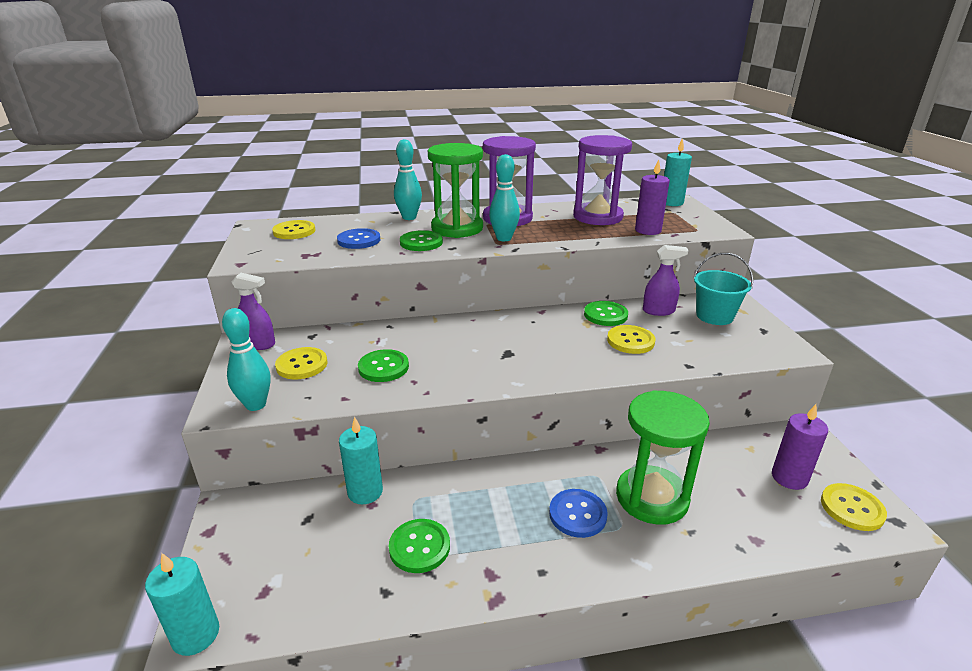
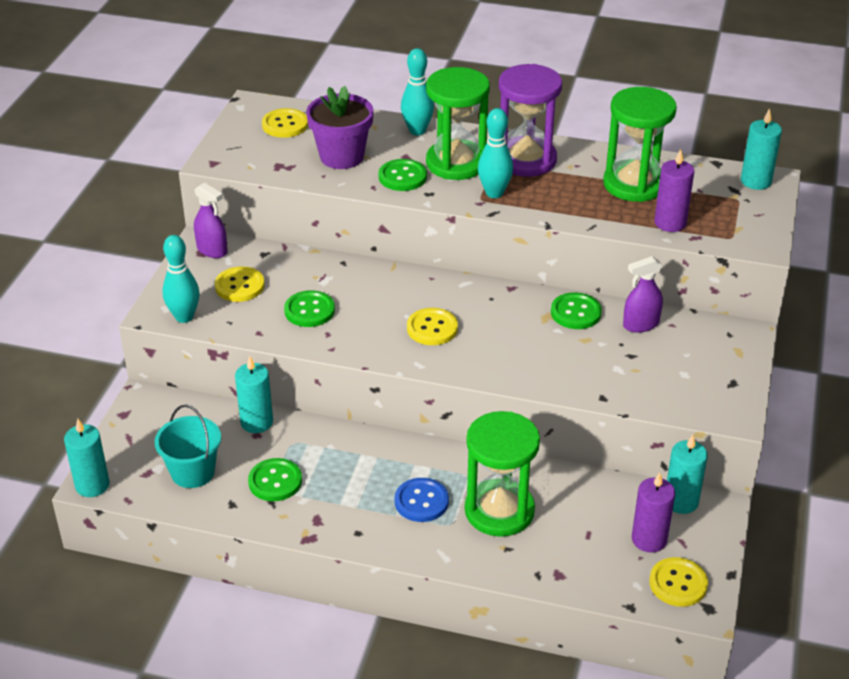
camera: 25 degrees right, 10 degrees up
(359, 240) = (341, 156): blue button -> purple flower pot
(597, 217) = (634, 184): purple hourglass -> green hourglass
(630, 341) = (571, 352): yellow button -> yellow button (432, 328)
(659, 311) = (640, 324): purple spray bottle -> purple spray bottle turned 135 degrees clockwise
(714, 316) = (697, 349): turquoise bucket -> turquoise bucket (192, 472)
(777, 438) = (681, 501): none -> turquoise candle

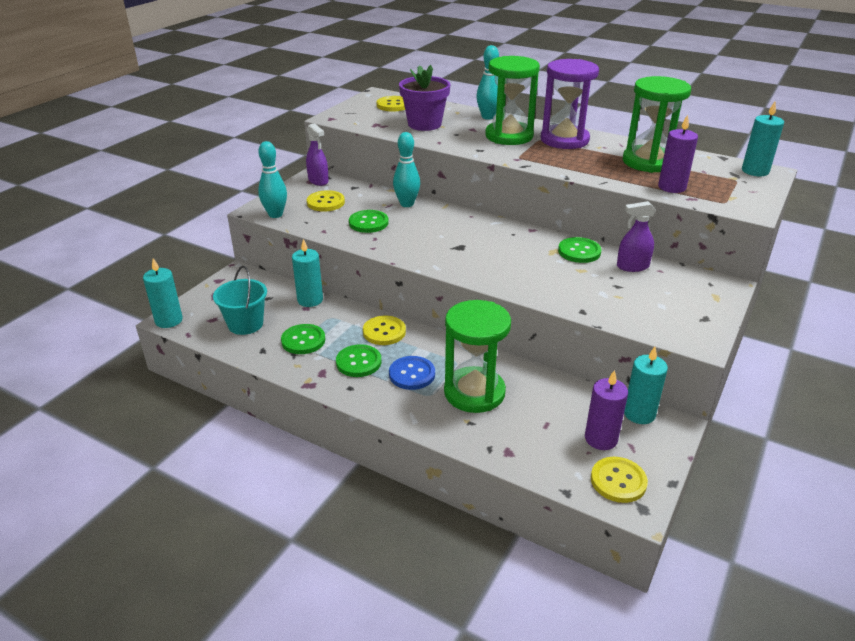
camera: 15 degrees right, 5 degrees down
(402, 177) = (464, 139): green button -> green button (358, 362)
(432, 328) = (457, 246): yellow button -> yellow button (384, 332)
(494, 193) = (531, 155): turquoise bowling pin -> turquoise bowling pin (407, 204)

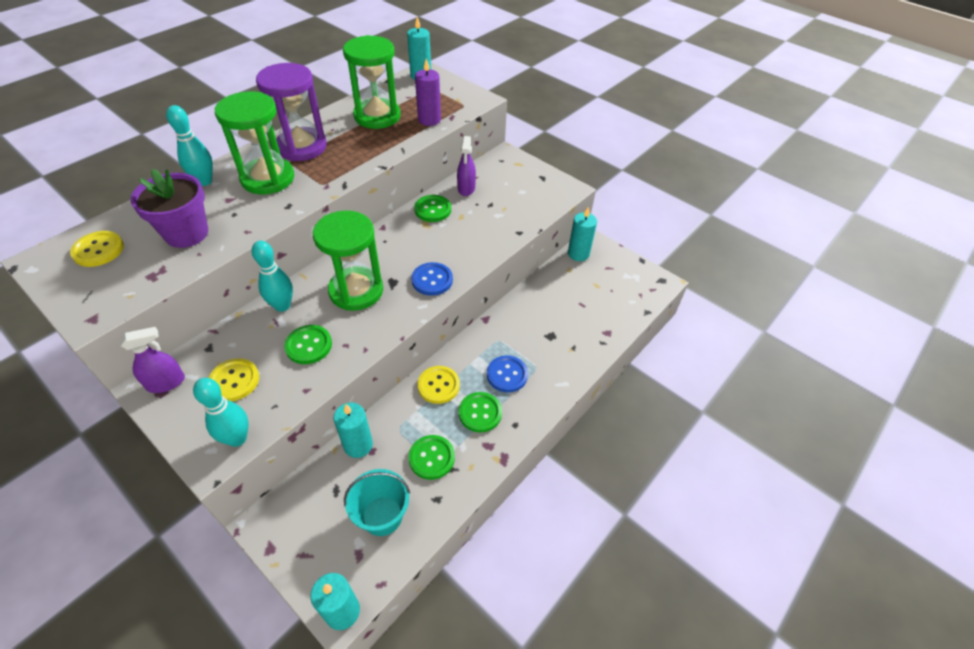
camera: 80 degrees left, 15 degrees up
(473, 267) = (432, 280): none -> blue button
(474, 392) = (539, 337): green hourglass -> green hourglass (356, 291)
(601, 439) = (600, 280): purple candle -> none
(618, 481) = (639, 284): yellow button -> none

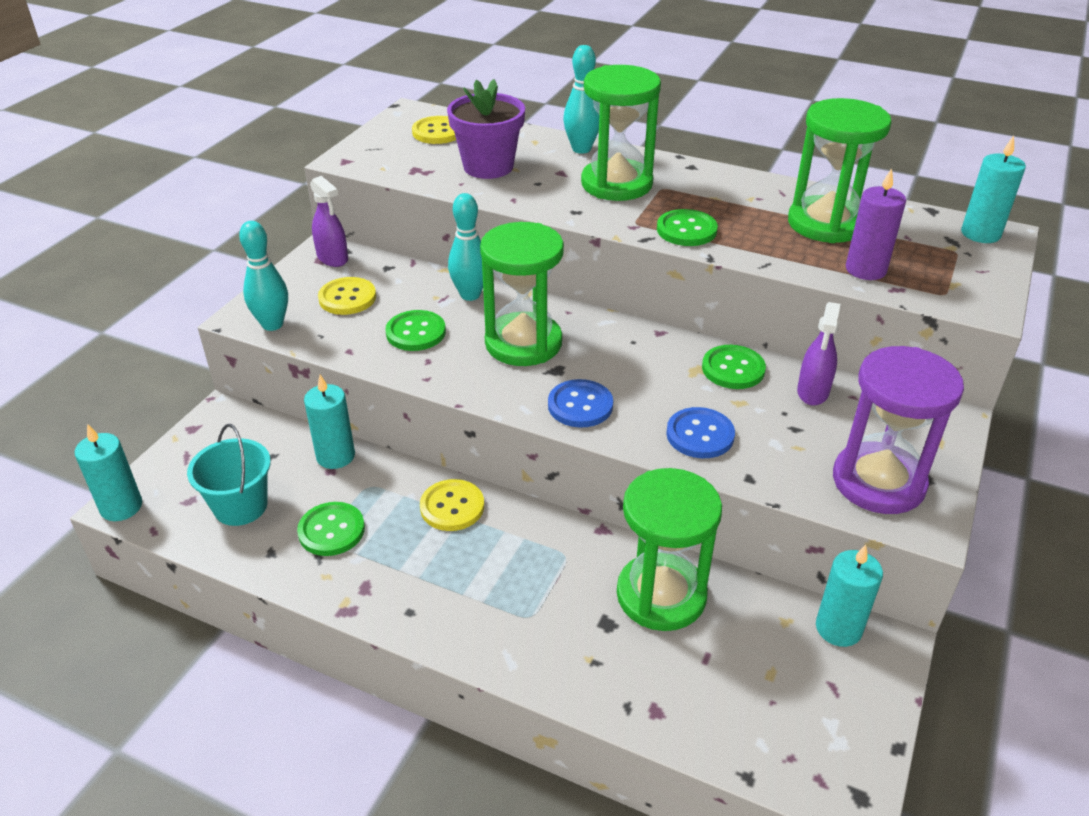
camera: 75 degrees right, 10 degrees down
(301, 147) = (699, 187): purple hourglass -> purple hourglass (878, 482)
(466, 188) = (813, 392): purple spray bottle -> purple spray bottle turned 60 degrees counterclockwise
(480, 413) = (418, 564): green button -> green button (686, 230)
(507, 375) = (500, 581): blue button -> blue button (700, 435)
(539, 309) = (661, 595): none -> green hourglass

